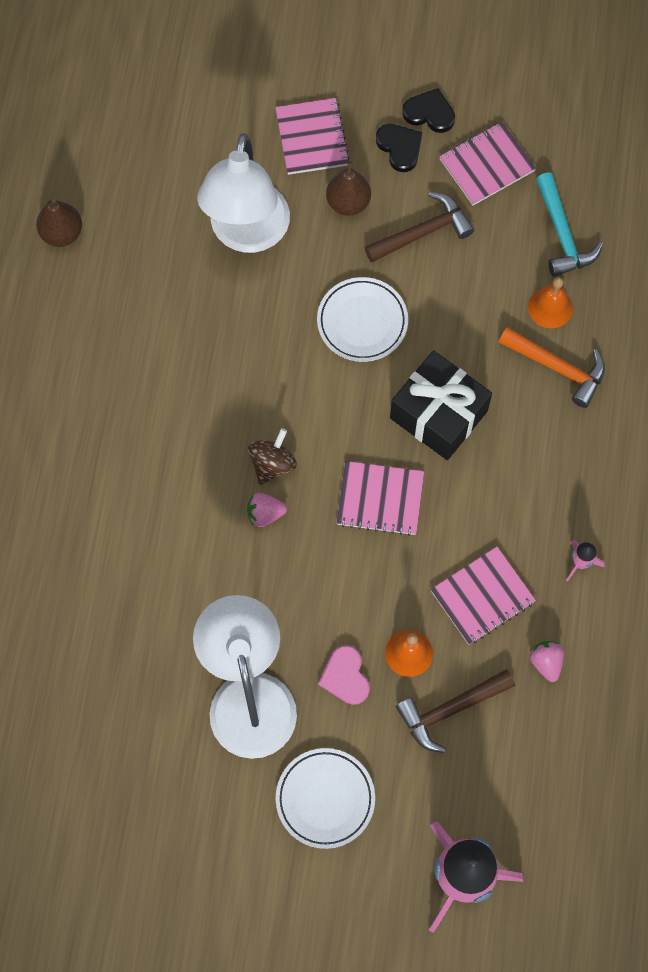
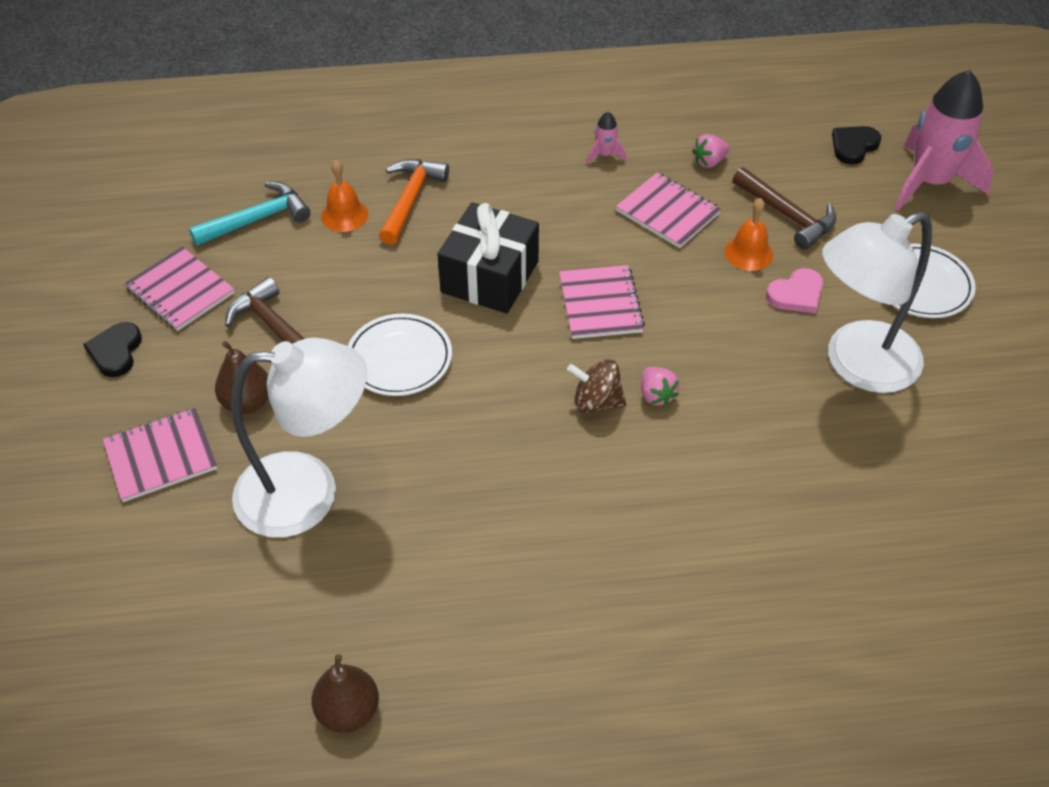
camera: 105 degrees left, 20 degrees down
(400, 148) = (166, 369): black heart -> black heart (853, 146)

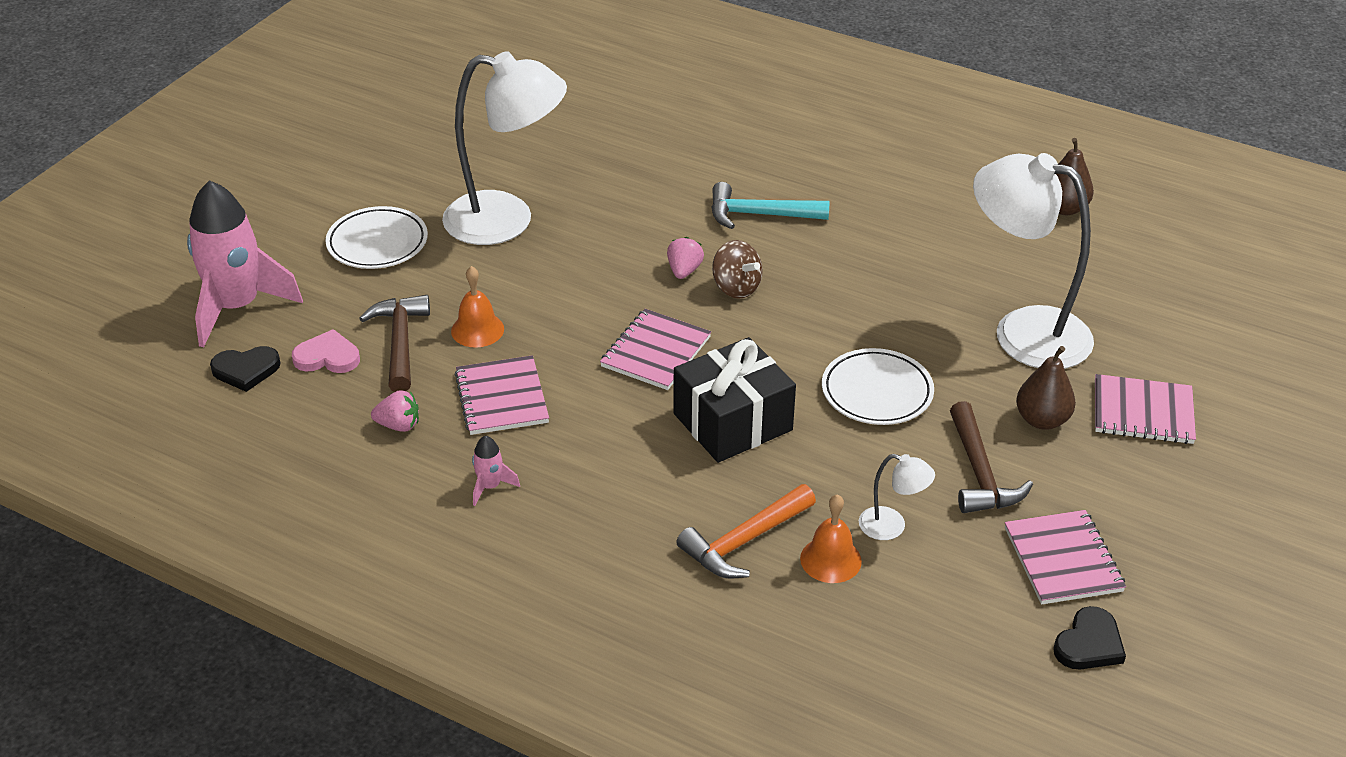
camera: 145 degrees left, 10 degrees down
(115, 351) = (1158, 526): black heart -> black heart (1089, 644)
(257, 219) = (934, 604): turquoise hammer -> turquoise hammer (759, 215)
(317, 256) = (892, 527): none -> white lamp
(796, 294) = (483, 283): pink heart -> pink heart (327, 357)

